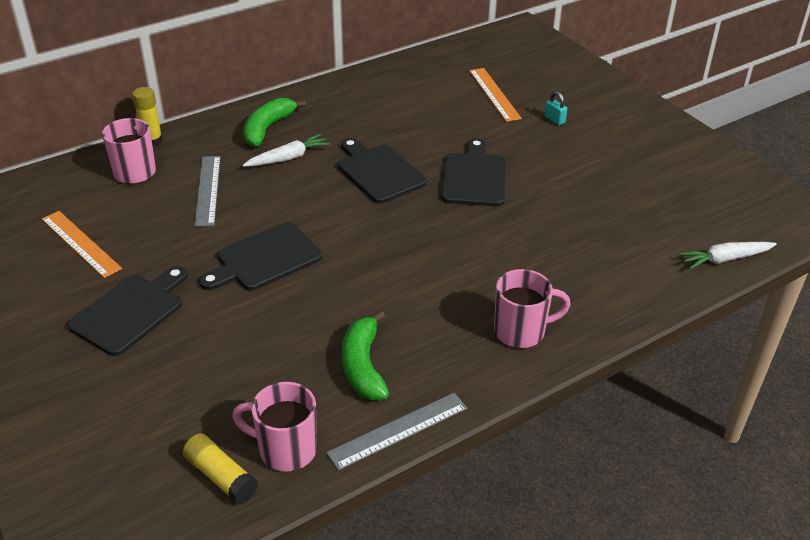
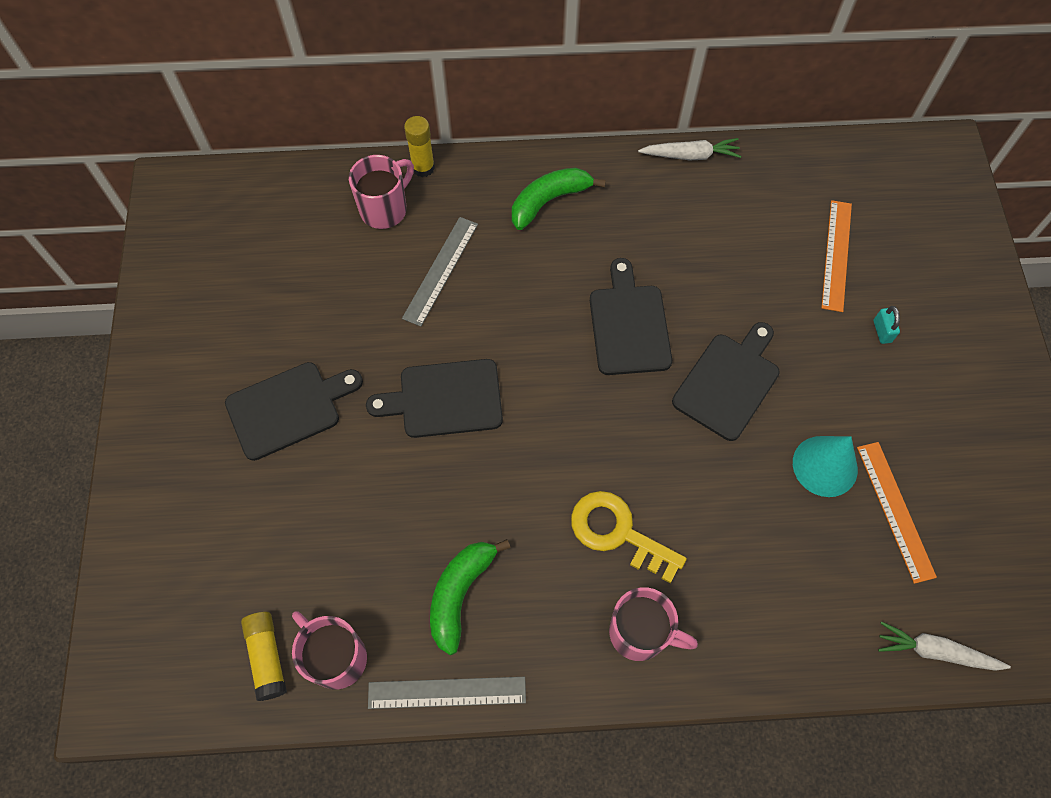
camera: 30 degrees right, 25 degrees up
(80, 243) = (287, 292): orange ruler -> orange ruler (895, 510)
(288, 158) = (546, 258): white carrot -> white carrot (690, 155)
(459, 283) = (618, 532): none -> yellow key
(574, 195) = (825, 466): none -> turquoise cone

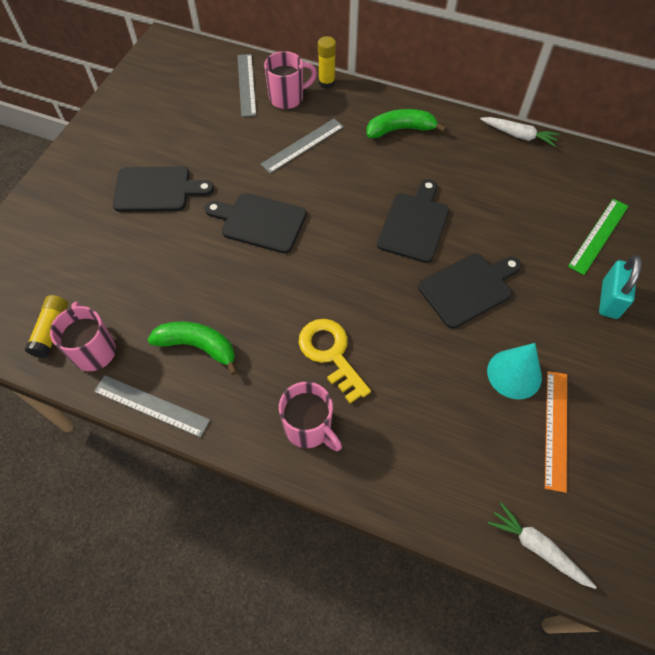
camera: 25 degrees right, 5 degrees down
(320, 209) = (246, 84): none -> grey ruler
(460, 594) = (198, 346): green banana -> green banana turned 60 degrees clockwise
(836, 255) = (598, 235): orange ruler -> green ruler
(882, 331) = (609, 299): turquoise padlock -> turquoise padlock, size x1.89

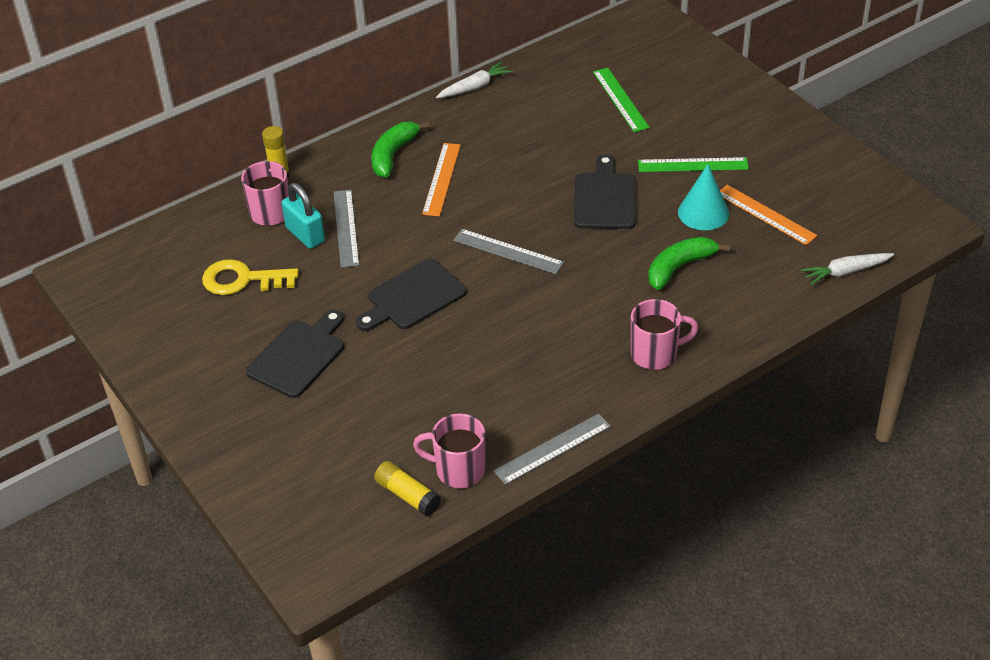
camera: 55 degrees left, 15 degrees down
(198, 346) = (516, 394): green banana -> green banana (679, 267)
(246, 84) = (219, 233): grey ruler -> grey ruler (508, 251)
(331, 354) = (597, 310): yellow key -> yellow key (242, 280)
(399, 171) = (441, 179): none -> orange ruler
(414, 224) = (510, 198): black cutting board -> none
(568, 333) = (693, 165): none -> green ruler
(609, 299) = (683, 127): turquoise padlock -> turquoise padlock (305, 235)

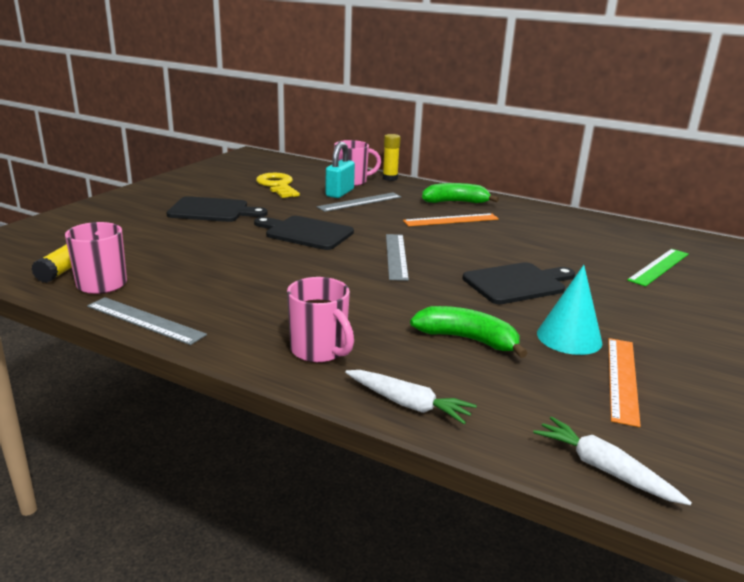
camera: 60 degrees right, 20 degrees down
(474, 87) = (571, 213): white carrot -> white carrot (408, 404)
(693, 165) = (631, 318): green ruler -> none

